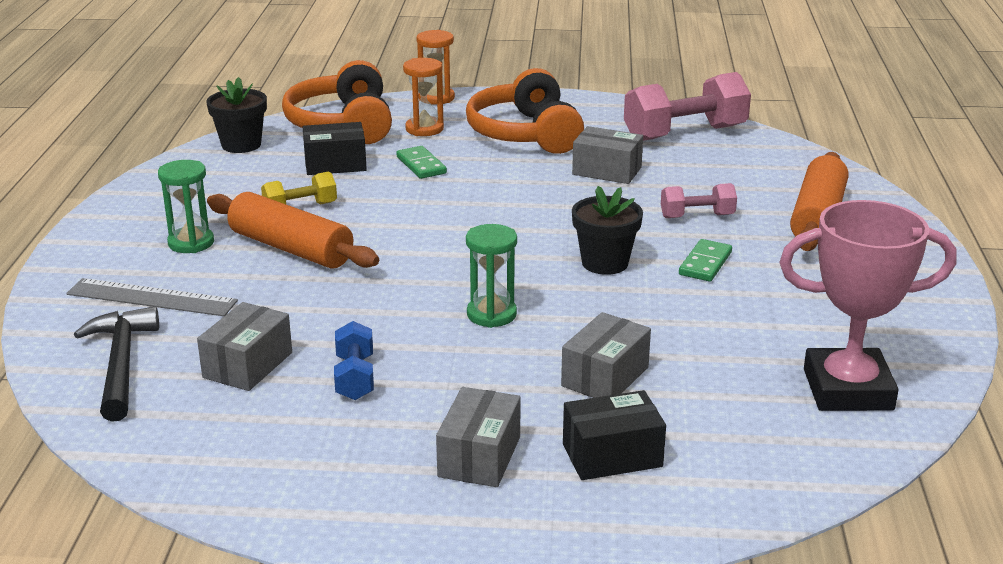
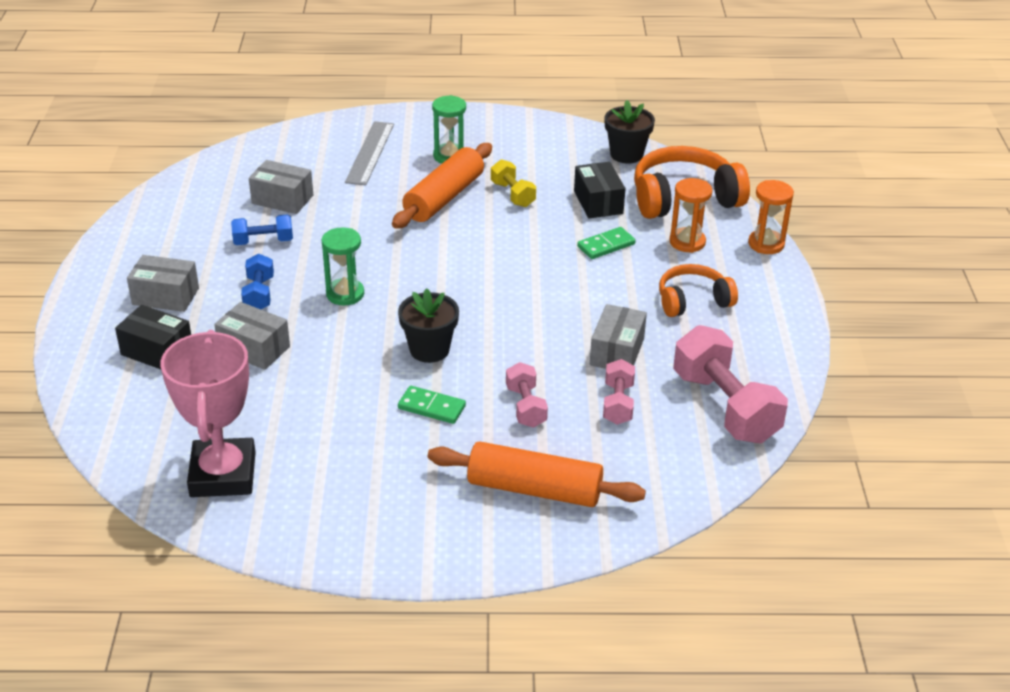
camera: 85 degrees right, 10 degrees up
(121, 364) = (287, 155): black hammer -> none
(483, 377) = (259, 294): none -> blue dumbbell
(525, 134) = (693, 301): orange headphones -> orange headphones, size x0.62
(612, 455) = (157, 351): black box -> black box turned 45 degrees counterclockwise
(686, 175) = (618, 403): none -> pink dumbbell

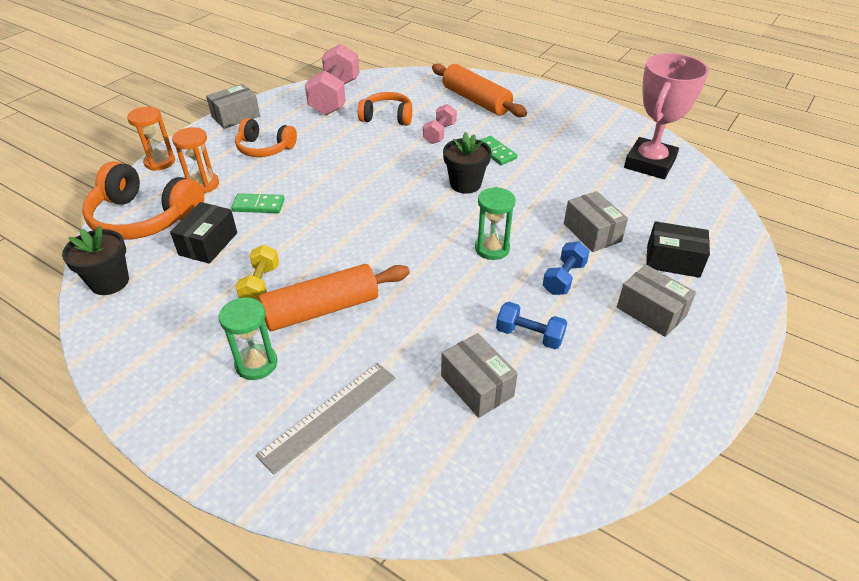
camera: 145 degrees left, 5 degrees up
(157, 351) = (673, 261): black box -> black box turned 45 degrees counterclockwise
(617, 352) = (352, 139): grey box -> grey box (236, 117)
(618, 403) = (387, 117): pink dumbbell -> orange headphones

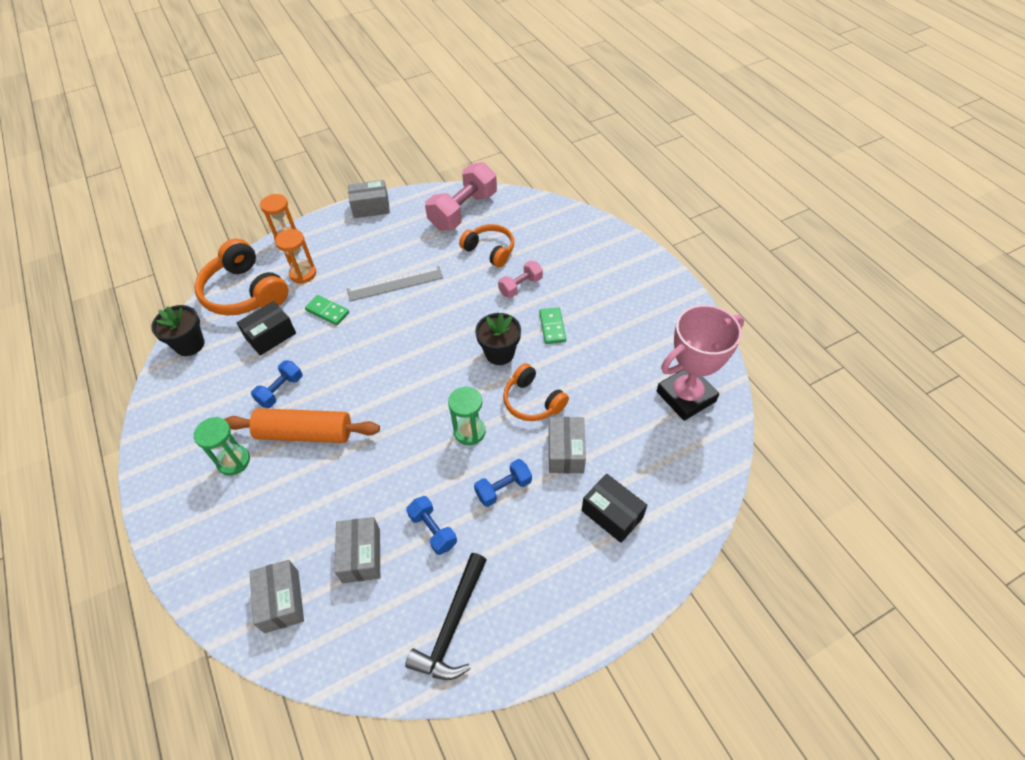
camera: 30 degrees right, 10 degrees up
(260, 284) = (280, 390): yellow dumbbell -> blue dumbbell
(265, 148) = (370, 251): orange headphones -> orange headphones (532, 401)
(329, 415) = (250, 527): grey ruler -> grey ruler (395, 283)
(476, 100) = (582, 257): orange rolling pin -> none
(619, 402) = (452, 625): none -> black hammer
(651, 311) = (548, 556): grey box -> grey box (281, 601)

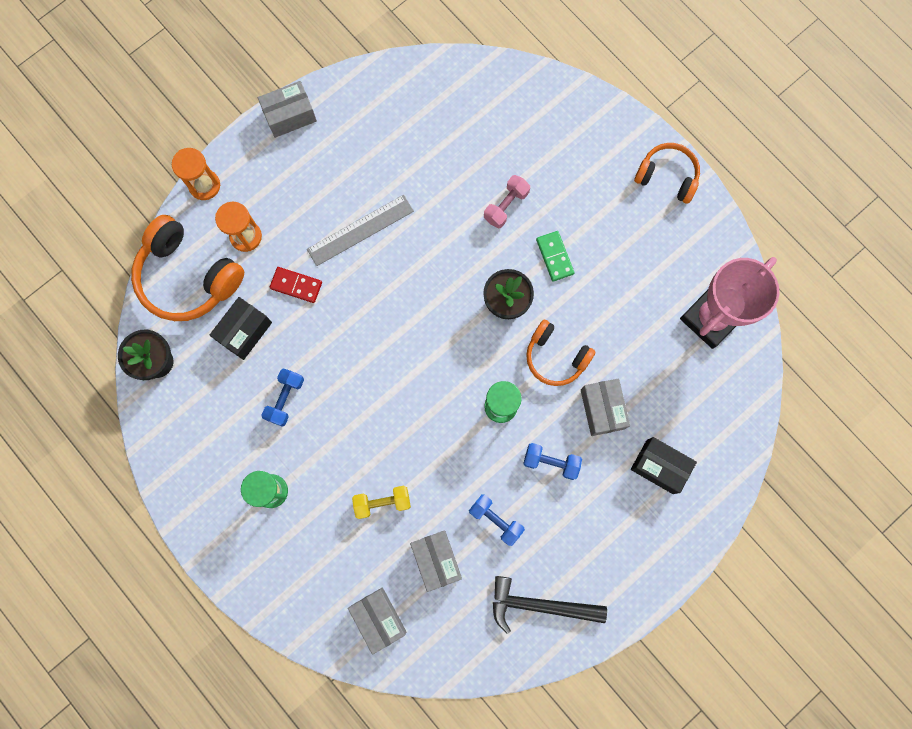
camera: 15 degrees left, 25 degrees up
(305, 433) = (332, 444): orange rolling pin -> none
(327, 311) = (296, 285): green domino -> red domino
(330, 491) = (382, 502): none -> yellow dumbbell
(452, 625) = (539, 605): black hammer -> black hammer turned 90 degrees clockwise
(463, 211) = (407, 100): pink dumbbell -> none
(490, 250) = (457, 158): orange headphones -> orange headphones (667, 176)
(503, 488) = (551, 462): blue dumbbell -> blue dumbbell turned 60 degrees clockwise

